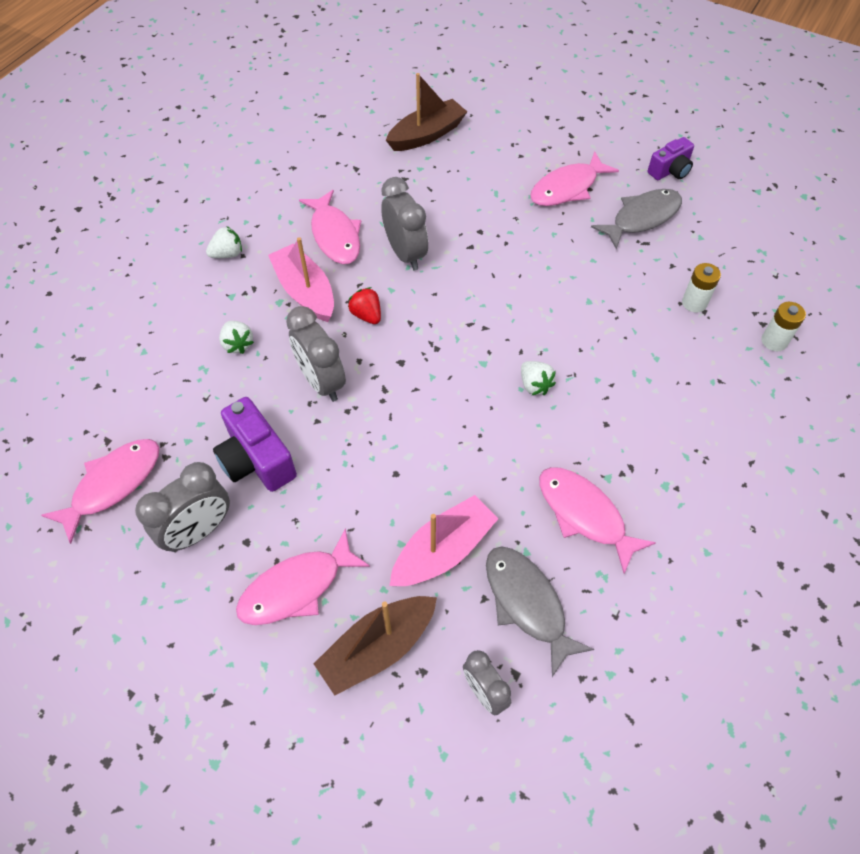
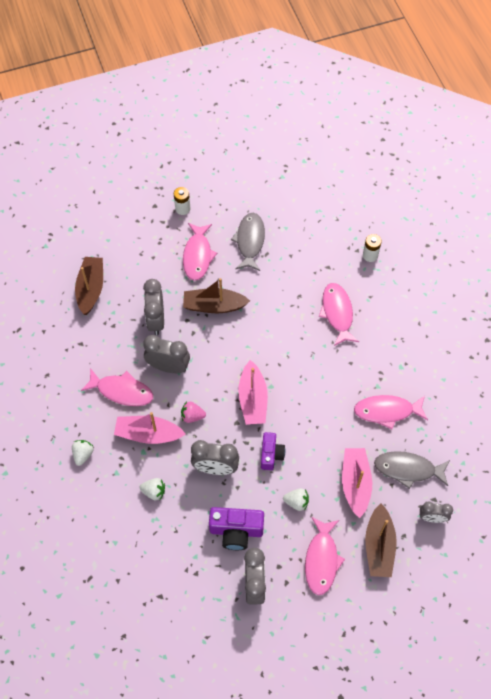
camera: 50 degrees left, 5 degrees up
(112, 485) = (191, 609): pink fish -> pink fish (337, 313)
(367, 315) = (192, 416): red strawberry -> pink strawberry
(447, 357) = (253, 399): none -> pink boat
(450, 206) = (156, 320): none -> grey clock
(524, 242) = (214, 306): none -> brown boat
(534, 385) = (303, 374): white strawberry -> white strawberry (296, 502)
(670, 171) = (232, 200): purple camera -> purple camera (271, 454)
(694, 303) = (320, 267): white battery -> white battery (182, 208)

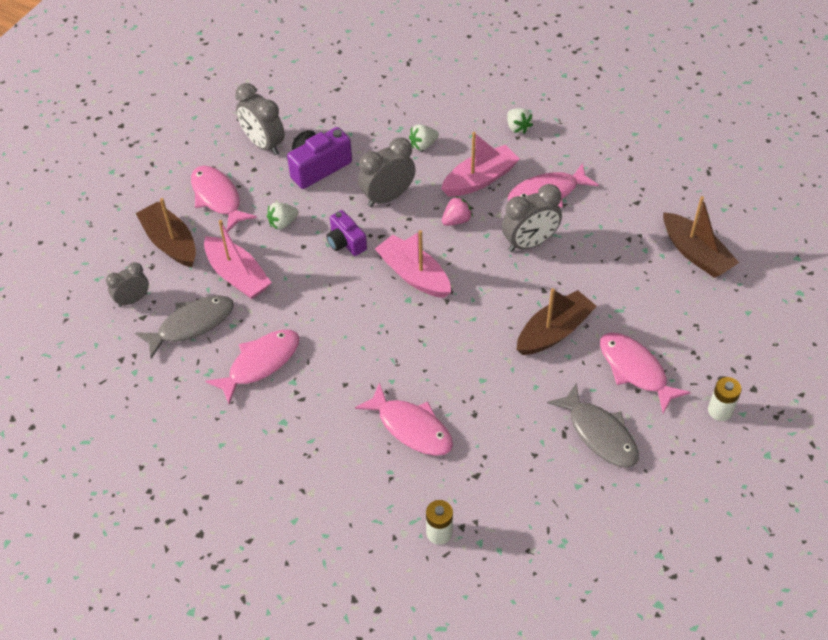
camera: 140 degrees right, 10 degrees down
(156, 320) = (594, 274): grey clock -> none

